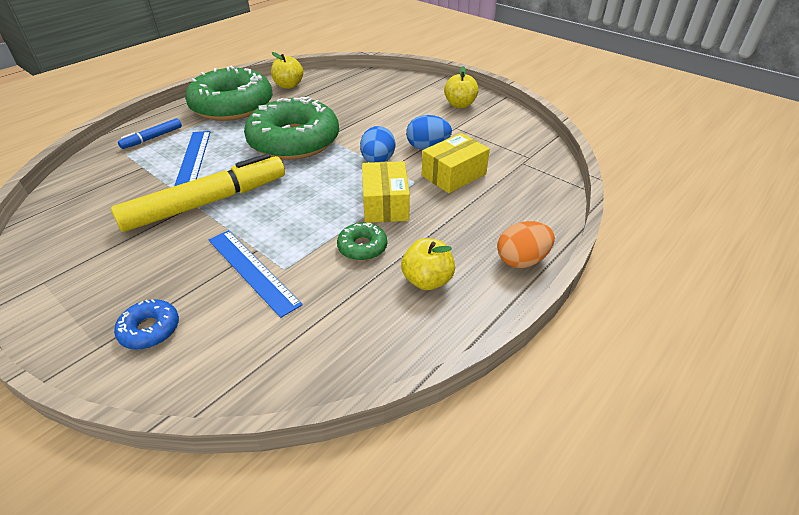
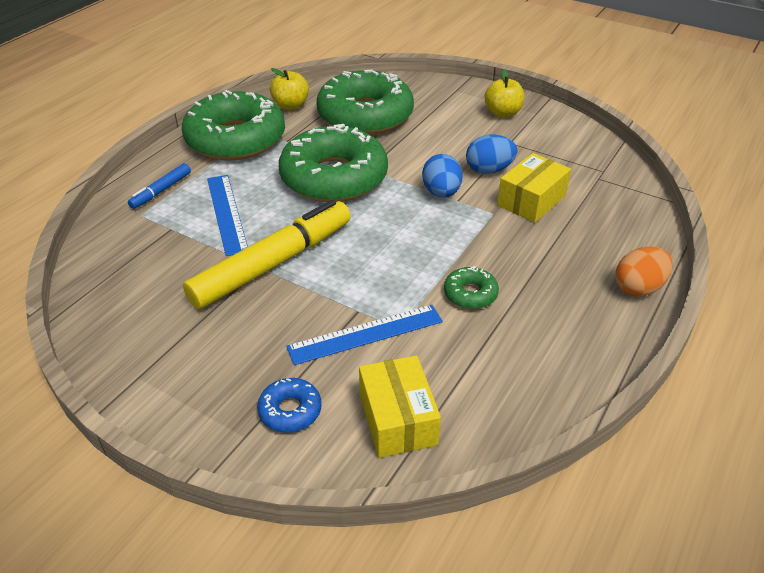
camera: 10 degrees left, 0 degrees up
(252, 270) = (365, 334): blue ruler -> blue ruler turned 60 degrees counterclockwise
(344, 97) = (365, 115): none -> green donut
(385, 204) = (472, 243): yellow box -> yellow box (397, 419)
(427, 280) = (553, 321): yellow apple -> none

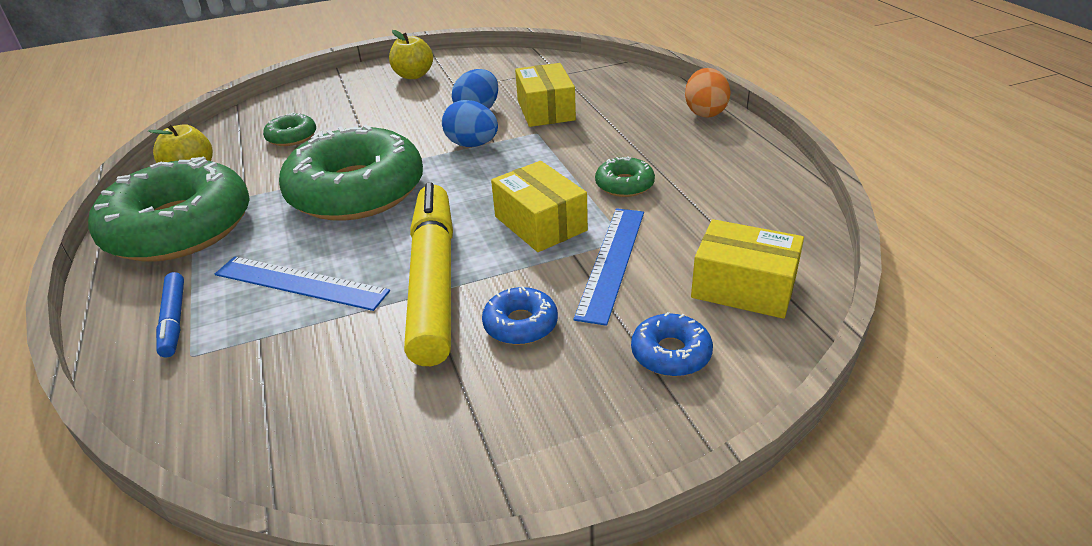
camera: 50 degrees left, 5 degrees down
(263, 324) = (520, 324): none -> blue donut
(365, 115) = (292, 137): green donut -> green donut, size x0.42
(378, 277) = (540, 223): none -> yellow box

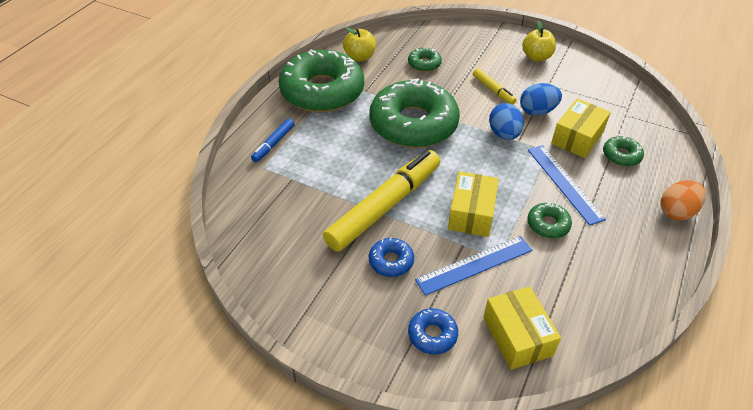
camera: 45 degrees right, 10 degrees up
(300, 283) = (334, 162): blue ruler -> blue ruler (564, 183)
(407, 119) = (493, 90): none -> yellow marker
(602, 102) = (621, 155): none -> green donut

